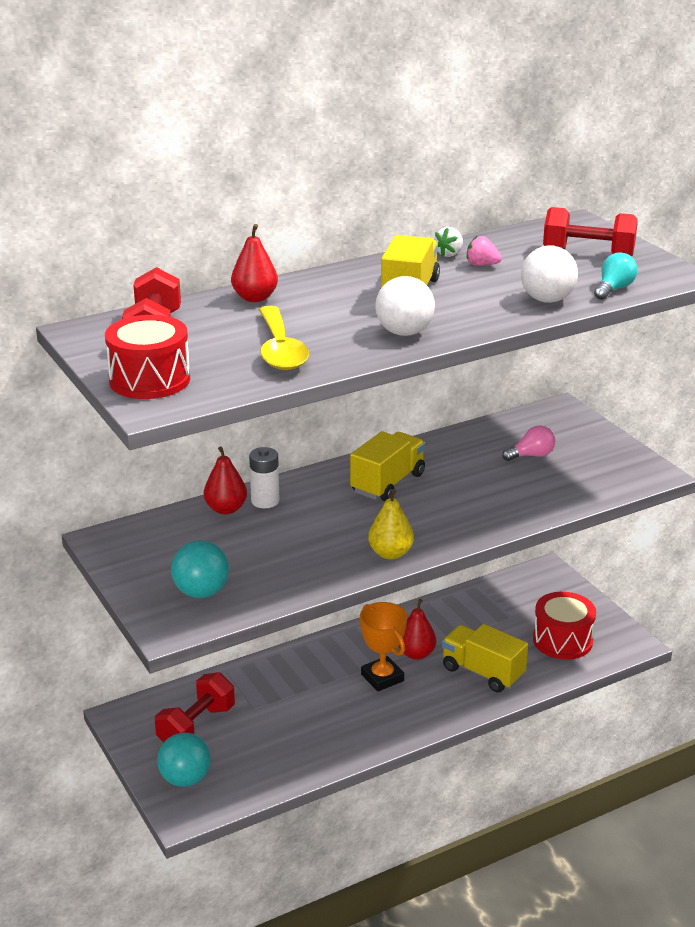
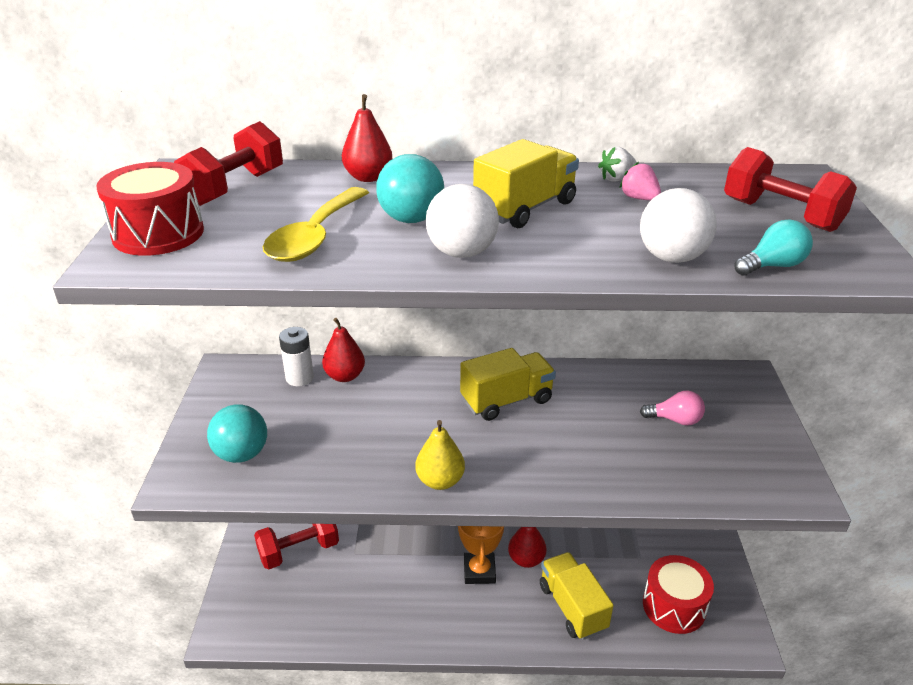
camera: 30 degrees right, 5 degrees up
(185, 779) = (251, 598): turquoise ball -> turquoise ball (411, 219)
(265, 501) = (383, 380): white battery -> white battery (299, 378)

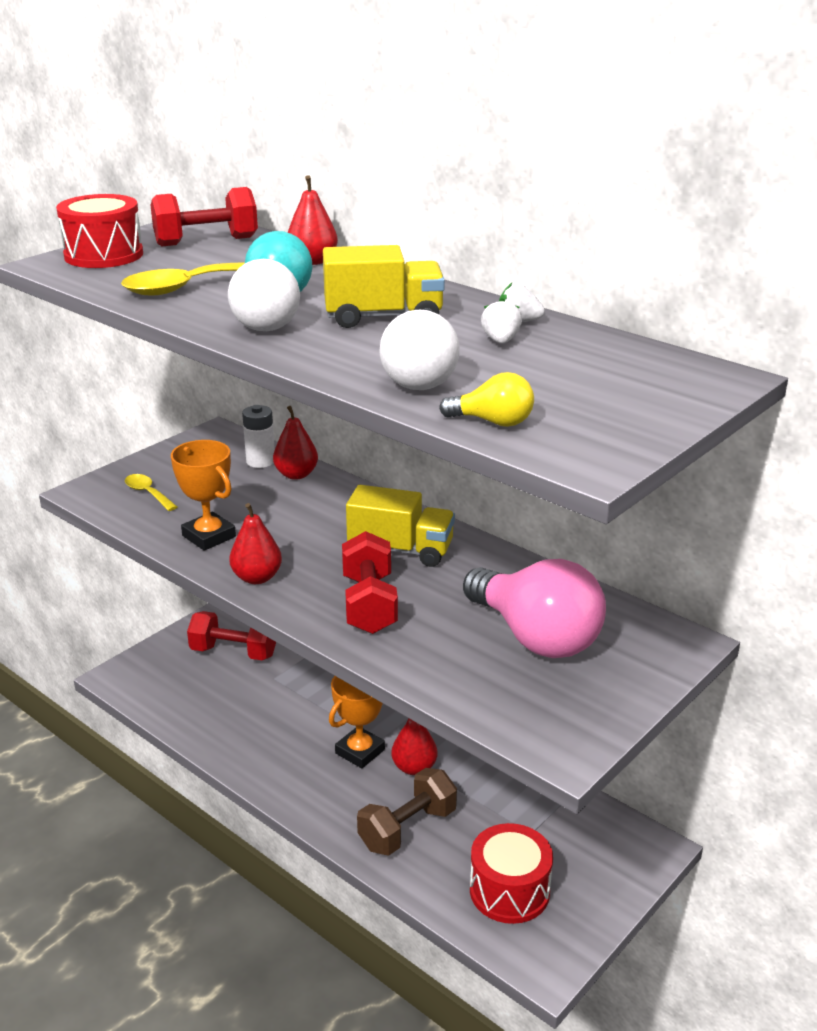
camera: 40 degrees right, 5 degrees down
(242, 454) = (148, 493): turquoise ball -> yellow spoon
(351, 466) = (209, 536): none -> orange trophy
(440, 481) = (257, 578): yellow pear -> red pear
(572, 607) = (407, 829): yellow truck -> brown dumbbell
(639, 198) = (500, 341): pink strawberry -> white strawberry
(675, 420) = (535, 637): pink light bulb -> pink light bulb, size x2.24
(772, 266) = (493, 422): turquoise light bulb -> yellow light bulb
(781, 215) = (606, 395): red dumbbell -> red dumbbell (369, 604)

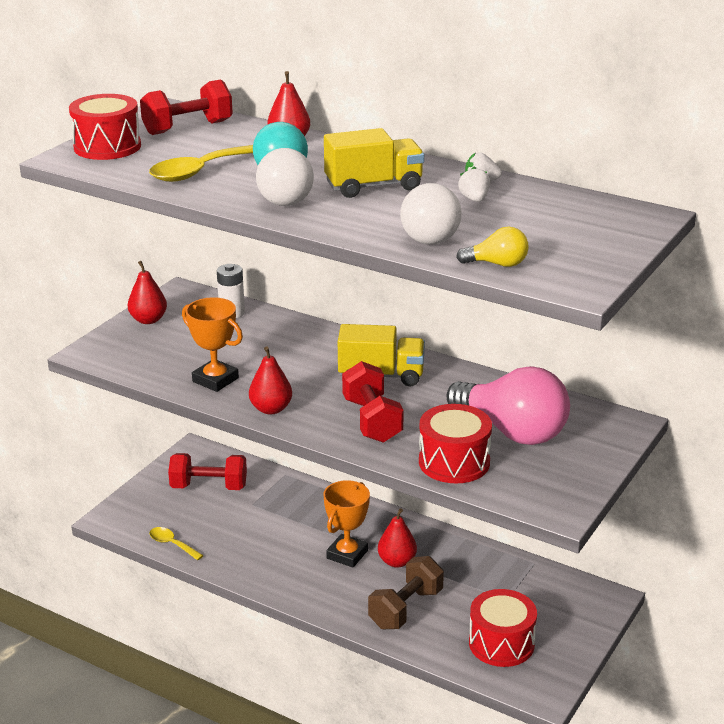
camera: 10 degrees left, 0 degrees up
(148, 493) = (145, 349): yellow spoon -> yellow spoon (172, 544)
(296, 474) = (268, 321): red pear -> red pear (148, 320)
(450, 669) = (454, 462): none -> red drum

